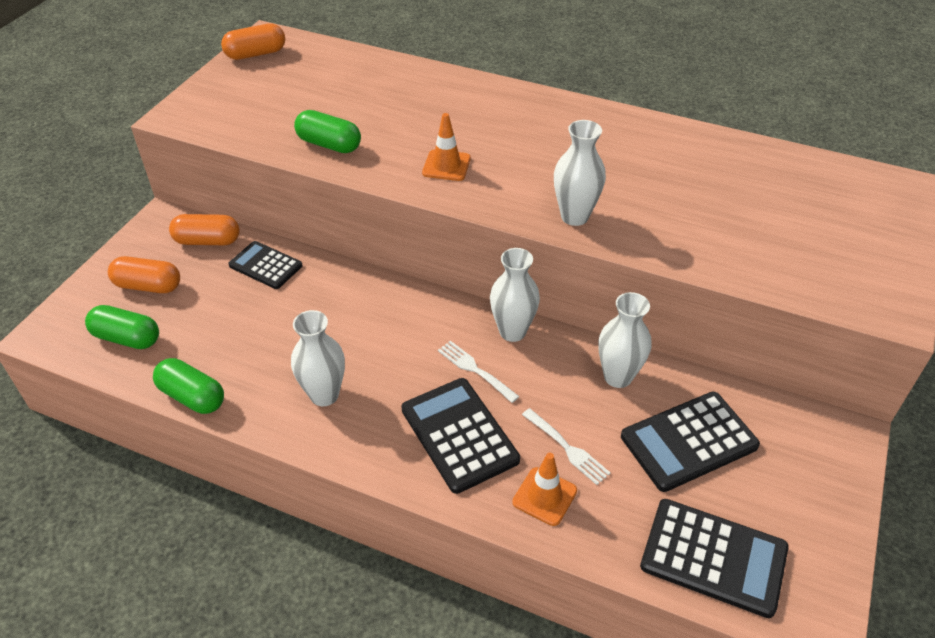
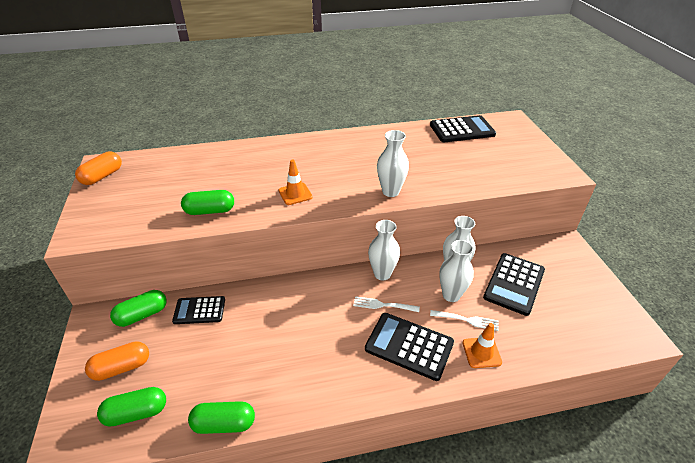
camera: 35 degrees left, 5 degrees down
(207, 241) = (142, 315): orange capsule -> green capsule
(324, 395) = (312, 369): white vase -> white vase (451, 295)
(713, 557) = (578, 334): black calculator -> black calculator (462, 130)

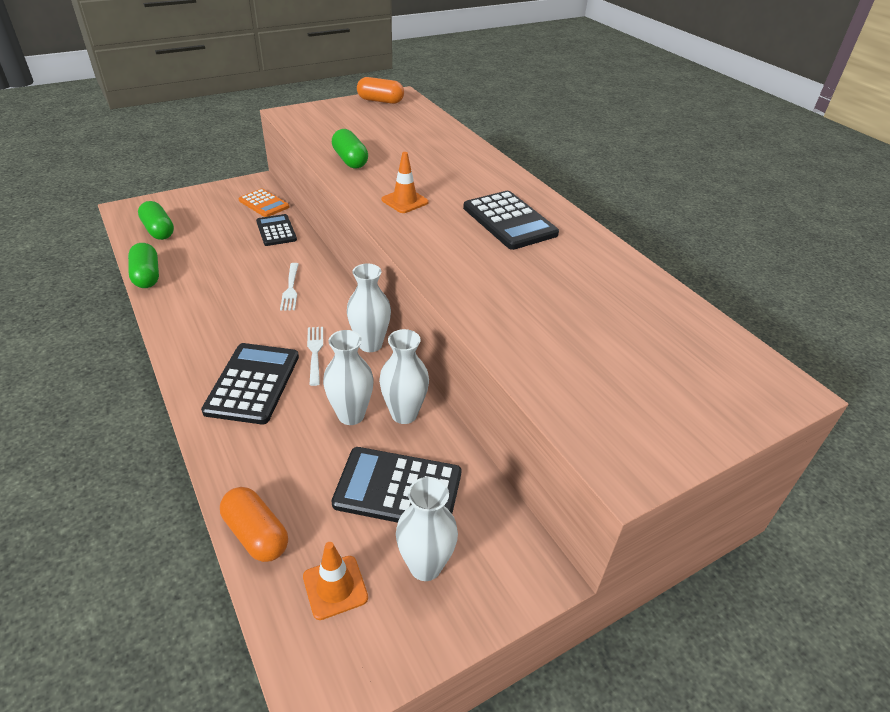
camera: 70 degrees right, 0 degrees up
(122, 367) = (204, 211): orange capsule -> orange capsule (256, 534)
(142, 315) = (264, 204): green capsule -> orange calculator
(390, 191) = (447, 268): white vase -> white vase (425, 566)
(462, 130) = (680, 323): black calculator -> black calculator (509, 221)
(466, 320) = (307, 435): white fork -> white fork (290, 288)
(481, 352) = (252, 454): orange traffic cone -> orange traffic cone (335, 587)

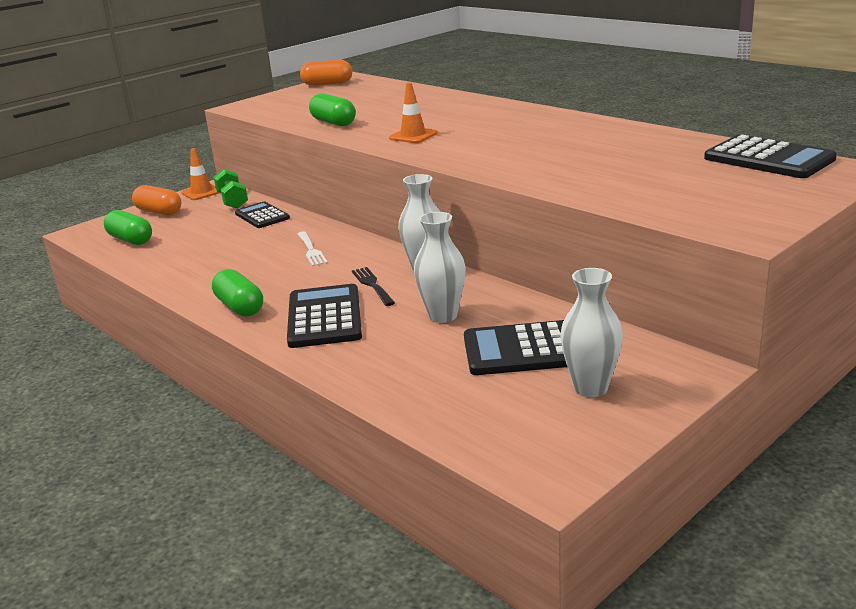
camera: 10 degrees left, 15 degrees down
(147, 276) = (145, 272): green capsule -> green capsule (240, 307)
(256, 534) = (410, 406): orange capsule -> orange capsule (159, 212)
(264, 204) = (232, 201): orange calculator -> green dumbbell
(315, 353) = (373, 285): white fork -> black fork
(335, 587) = (515, 419): orange traffic cone -> orange traffic cone (201, 192)
(404, 414) = (495, 304): white vase -> none
(509, 221) = (526, 129): black calculator -> black calculator (768, 159)

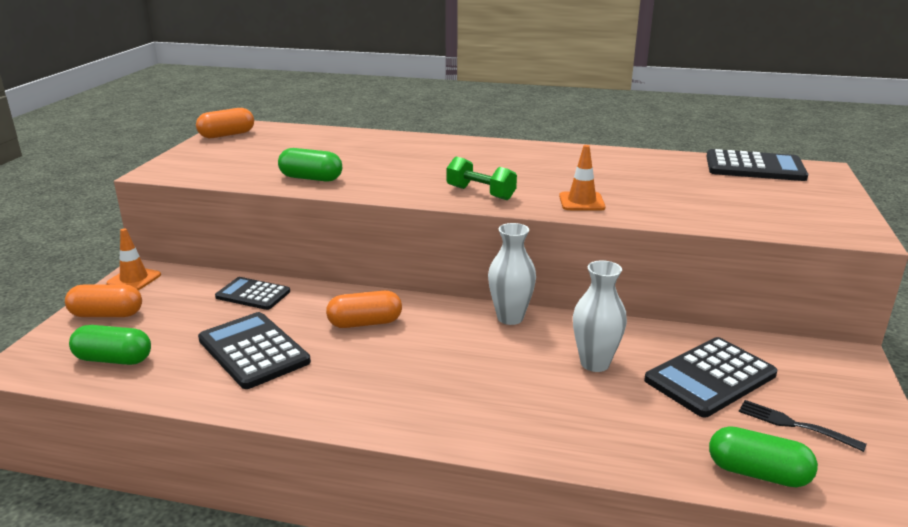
camera: 35 degrees left, 0 degrees up
(232, 201) = (190, 282): green dumbbell -> green dumbbell (480, 193)
(240, 307) = (376, 411): green capsule -> green capsule (757, 473)
(311, 250) = (365, 323): white fork -> orange capsule
(324, 317) = (485, 397): black calculator -> black calculator (253, 351)
(373, 285) = (485, 348): black fork -> black fork (795, 425)
(413, 136) = (424, 183): orange traffic cone -> orange traffic cone (581, 202)
(590, 388) = (807, 399): white vase -> none

